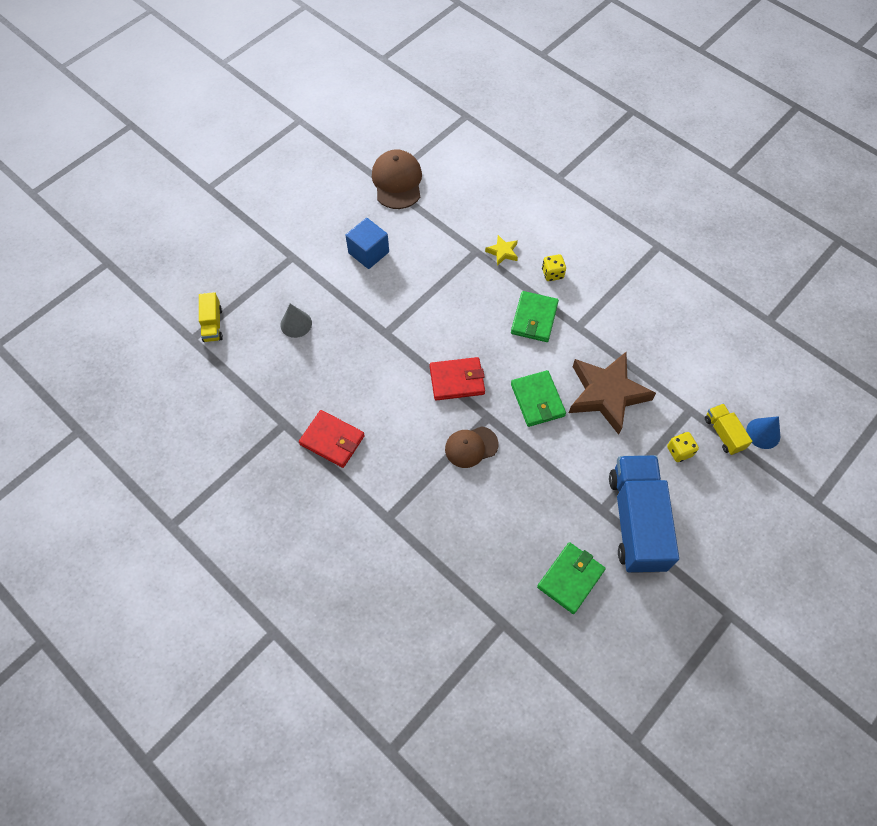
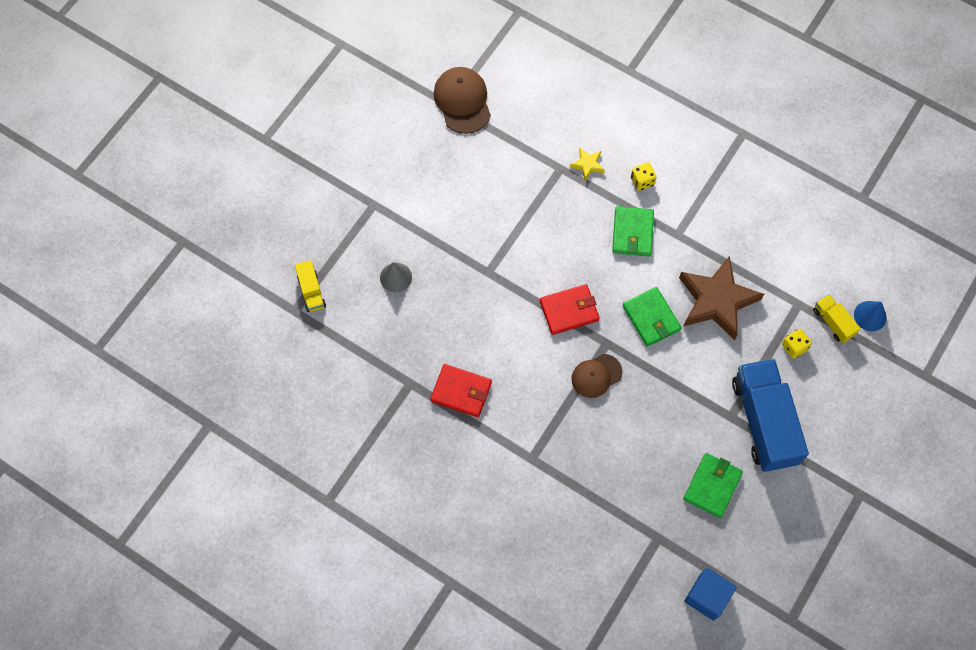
camera: 10 degrees left, 5 degrees up
(368, 252) = (451, 187): blue cube -> blue cube (707, 596)

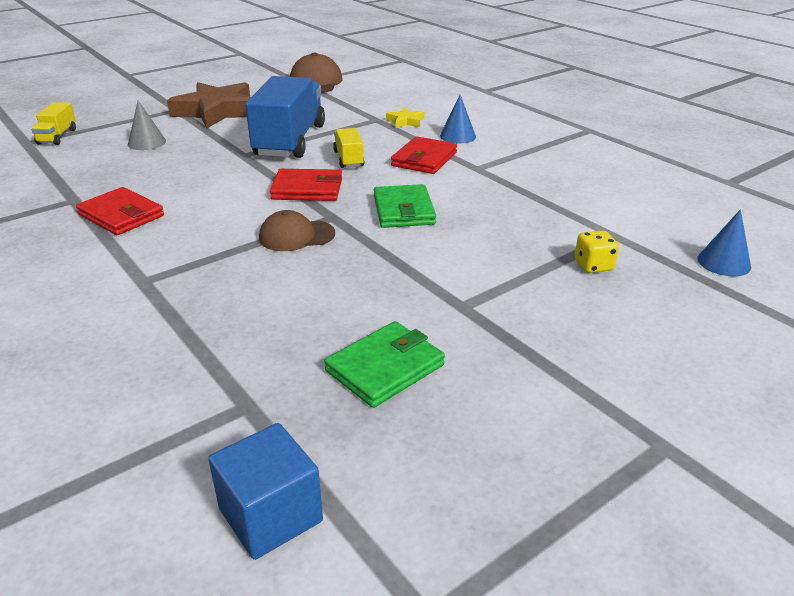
camera: 20 degrees right, 35 degrees down
(632, 233) = (424, 159): green wallet -> red wallet
(642, 181) = (457, 136): yellow dice -> blue cone
(716, 301) = (498, 214): brown star -> brown star (216, 111)
(764, 421) = (512, 321): blue truck -> blue truck (290, 141)
(833, 322) = (662, 257): yellow truck -> yellow truck (348, 159)

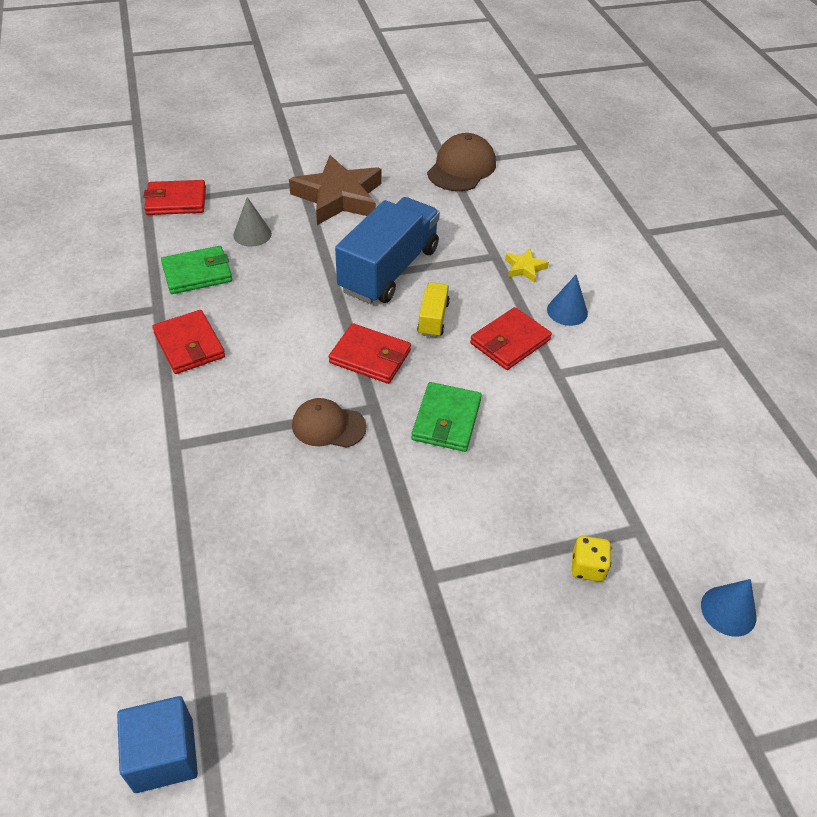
camera: 20 degrees right, 15 degrees up
(57, 136) = (176, 201): yellow truck -> red wallet
(385, 368) = (322, 631): green wallet -> green wallet (197, 273)

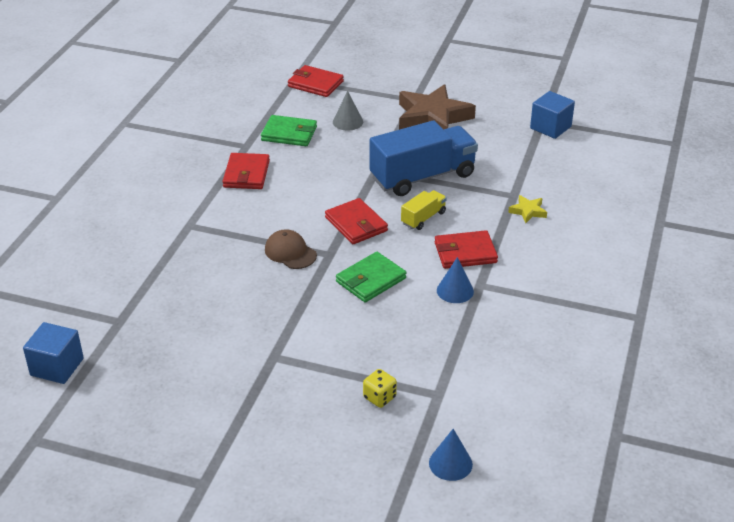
camera: 35 degrees right, 10 degrees down
(461, 168) = (550, 127): brown cap -> blue cube
(567, 311) = (531, 250): blue cone -> blue cone (455, 291)

